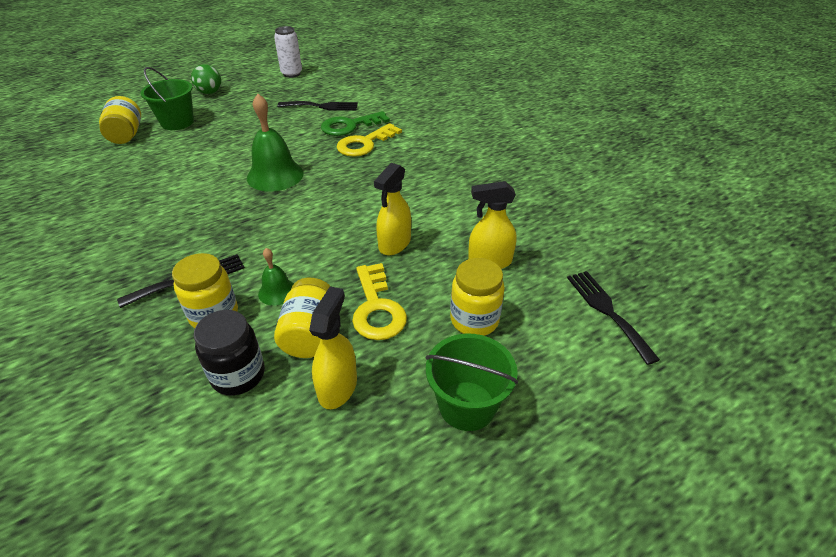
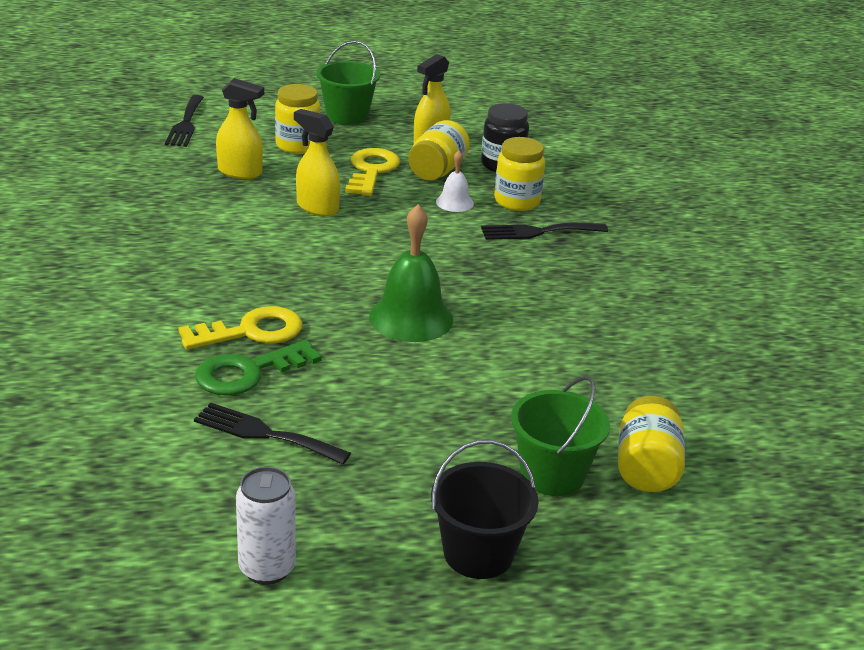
camera: 160 degrees left, 10 degrees down
(210, 92) = (478, 554): green ball -> black bucket
(277, 291) = (454, 202): green bell -> white bell
(349, 126) = (248, 372): green key -> green key turned 150 degrees clockwise
(394, 244) = (317, 207): yellow spray bottle -> yellow spray bottle turned 105 degrees counterclockwise

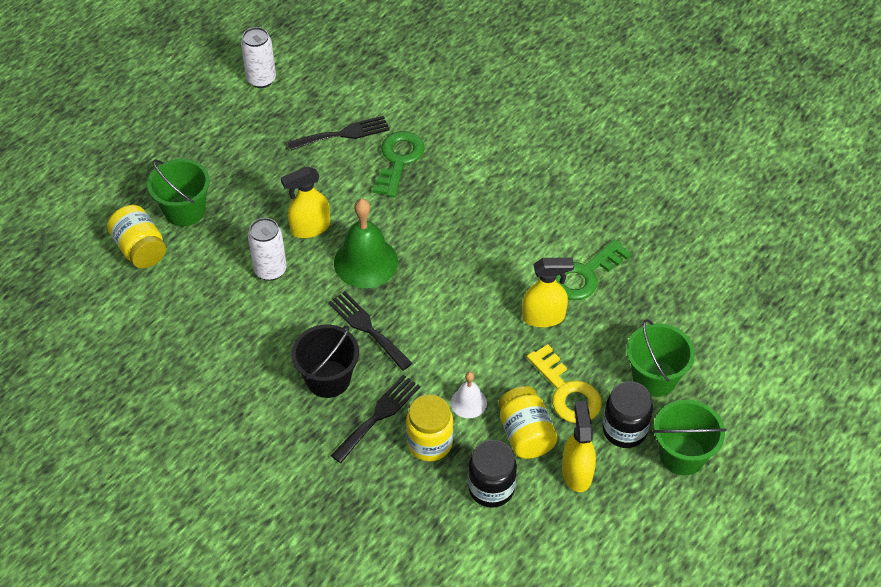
camera: 140 degrees right, 20 degrees up
(185, 124) = (759, 334): black fork -> black fork (367, 328)
(239, 208) = (585, 275): none -> green key
(240, 172) = (640, 312): yellow spray bottle -> yellow spray bottle (310, 228)
(251, 331) = (434, 185): yellow key -> none
(297, 145) = (654, 378): yellow jar -> green bucket
(364, 140) = (624, 430): none -> black jar
(478, 554) = (181, 145): black bucket -> black bucket (328, 379)
(515, 365) = (270, 270): none -> white can

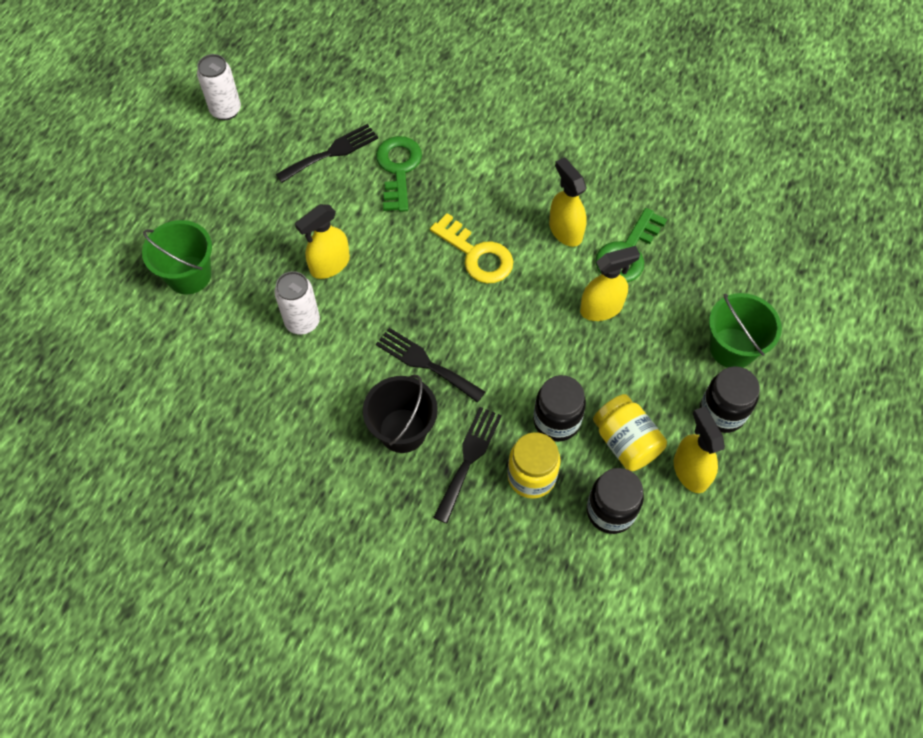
camera: 15 degrees left, 10 degrees up
(140, 249) = (154, 330): yellow jar -> none
(366, 262) = (400, 290): green bell -> none
(468, 402) = (556, 421): white bell -> black jar
(533, 244) = (565, 230): none -> yellow spray bottle
(567, 392) = (651, 384): yellow key -> yellow key (476, 255)
(682, 455) = (787, 425): green bucket -> none

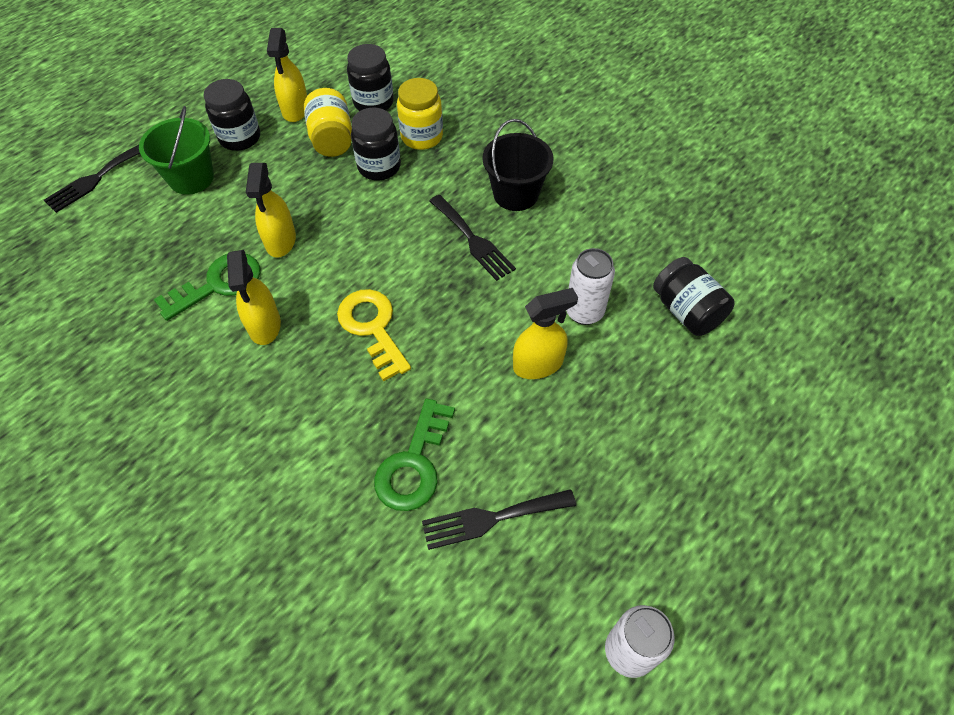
camera: 160 degrees left, 5 degrees down
(189, 275) = (705, 400): green bucket -> none
(211, 349) = (687, 311): none -> black jar
(469, 459) = (467, 160): black fork -> black fork (96, 179)
(601, 308) = (280, 241): yellow spray bottle -> yellow spray bottle turned 90 degrees counterclockwise

